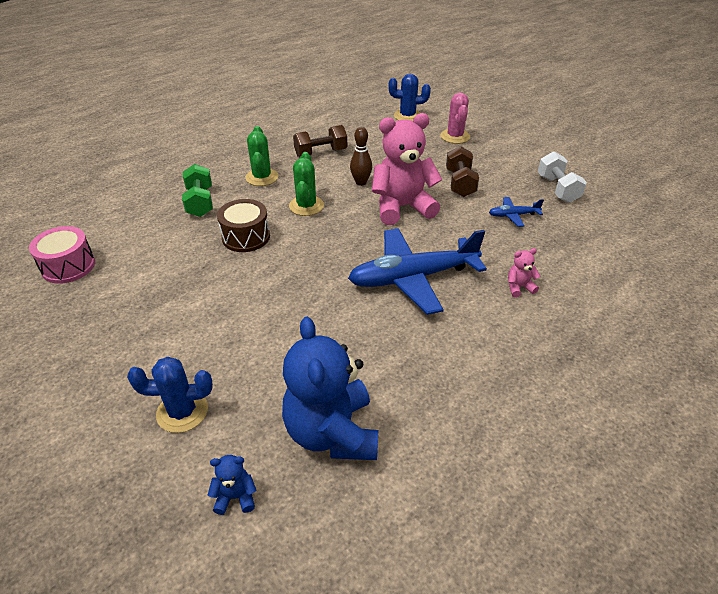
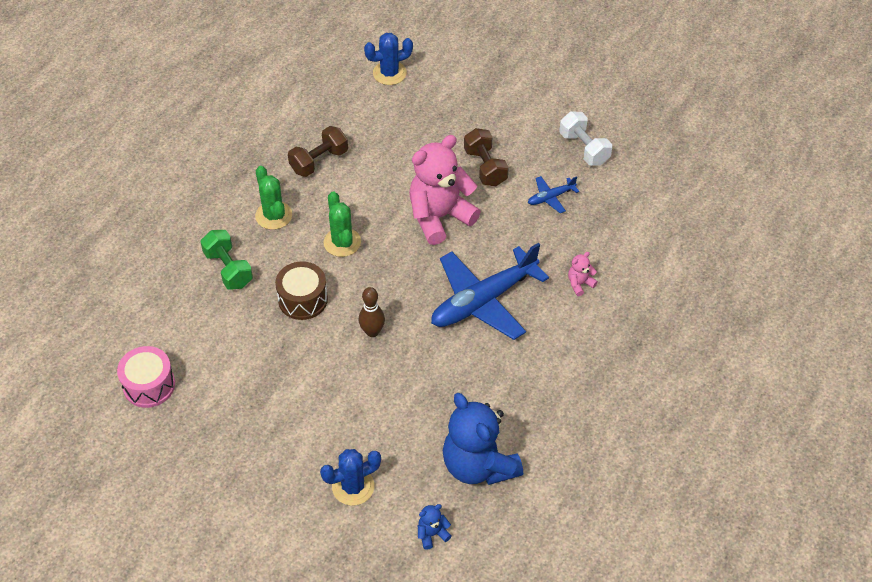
camera: 20 degrees left, 10 degrees up
(361, 182) = (383, 194): brown bowling pin -> brown bowling pin (372, 332)
(455, 136) = (455, 95): pink cactus -> none

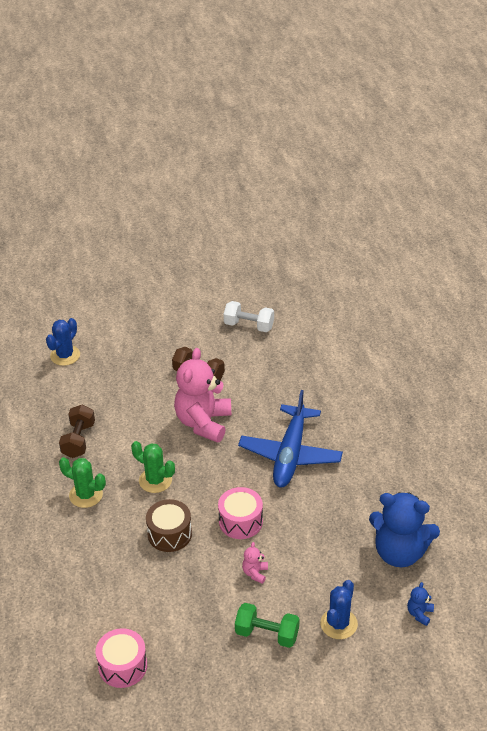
camera: 40 degrees left, 10 degrees down
(228, 269) = (92, 550): green dumbbell -> green dumbbell (267, 634)
(372, 332) = (240, 521): brown bowling pin -> pink drum
(550, 197) = (261, 367): blue plane -> none
(580, 284) = (337, 405): pink teddy bear -> pink teddy bear (255, 573)

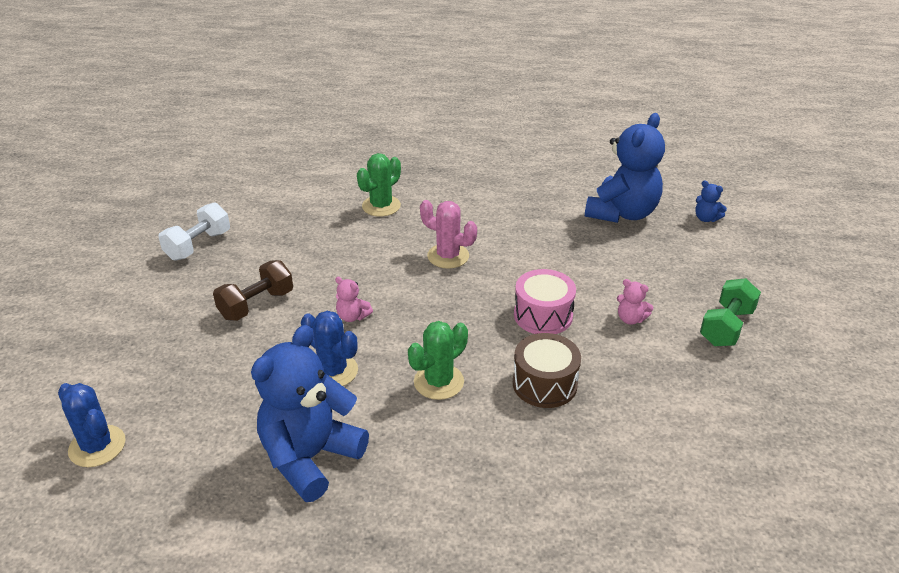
camera: 75 degrees left, 5 degrees down
(78, 440) = (310, 457): brown dumbbell -> blue teddy bear
(86, 495) = (435, 466): green cactus -> green cactus (381, 206)
(123, 666) = (776, 473): pink drum -> none
(203, 423) = (352, 316): pink teddy bear -> pink teddy bear, size x0.41
(290, 454) = (448, 256): blue plane -> pink cactus
(338, 624) = (715, 271): blue cactus -> blue cactus (333, 371)

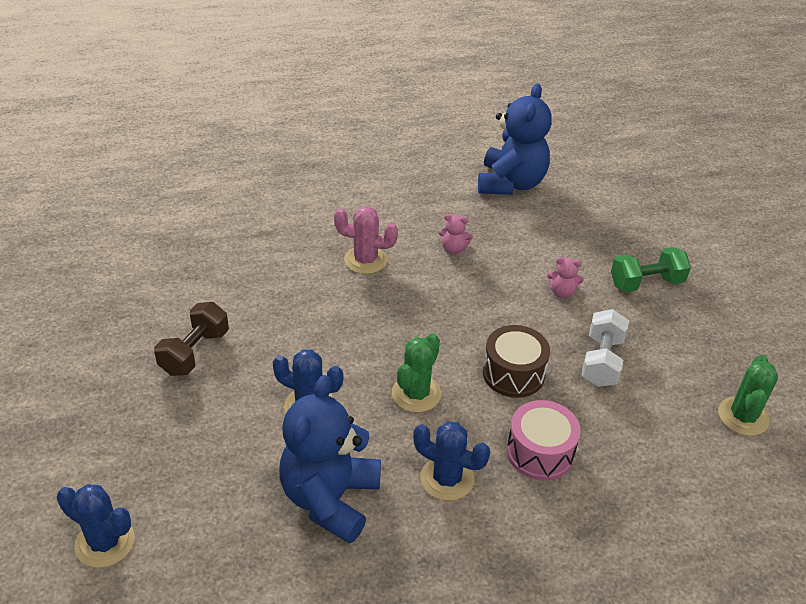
camera: 20 degrees left, 5 degrees up
(198, 245) = (95, 298): white dumbbell -> white dumbbell (601, 361)
(352, 316) = (301, 344): pink teddy bear -> pink teddy bear (453, 249)
(381, 206) = (272, 217): green cactus -> green cactus (743, 416)
(431, 466) = (447, 478): none -> blue cactus
(543, 315) = (483, 305): pink drum -> pink drum (540, 452)
(706, 218) = (588, 176): blue teddy bear -> none
(726, 327) = (646, 283): green dumbbell -> green dumbbell turned 60 degrees clockwise

